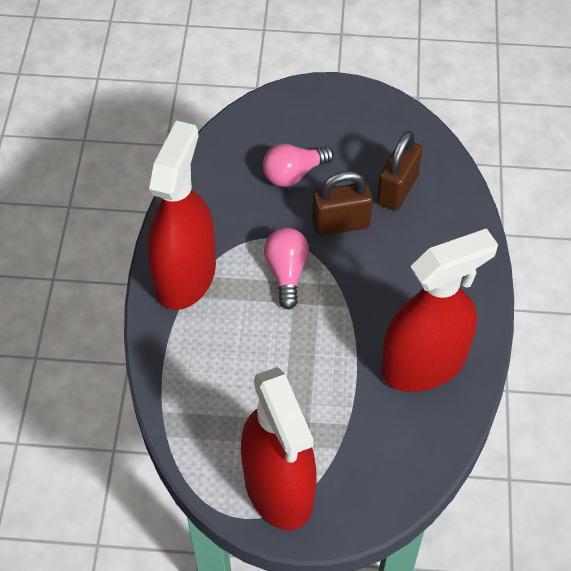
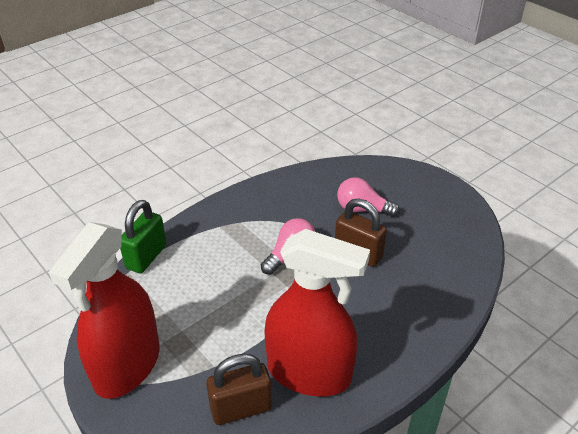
camera: 45 degrees right, 15 degrees down
(159, 383) = (146, 257): none -> green padlock
(185, 276) = (232, 216): red spray bottle -> none
(397, 189) = (420, 260): brown padlock -> brown padlock (241, 408)

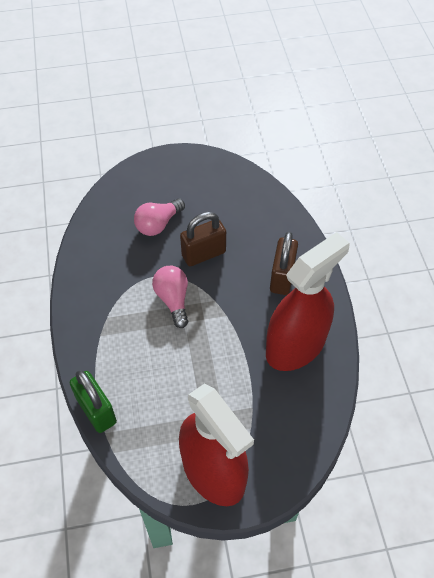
camera: 60 degrees left, 15 degrees up
(241, 408) = (301, 405): brown padlock -> brown padlock (282, 277)

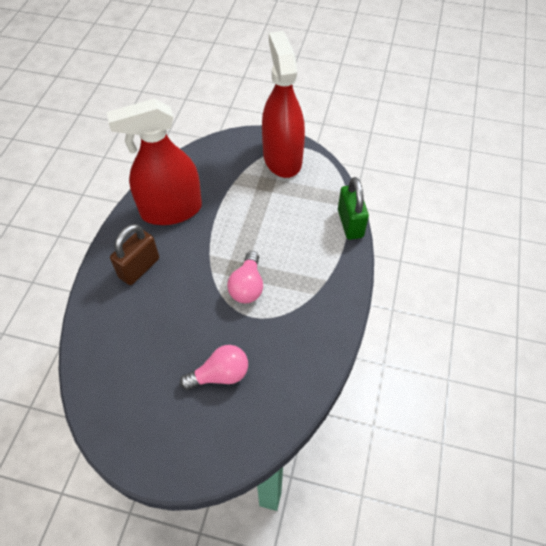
camera: 155 degrees left, 0 degrees up
(203, 254) = (194, 320): brown padlock -> none

